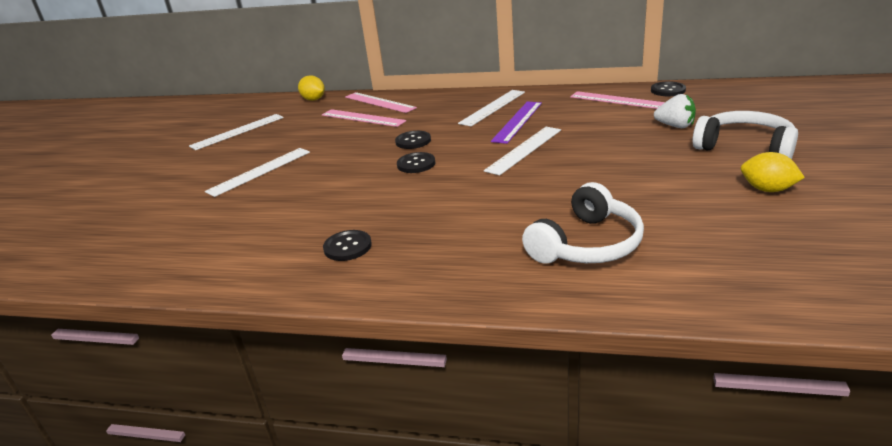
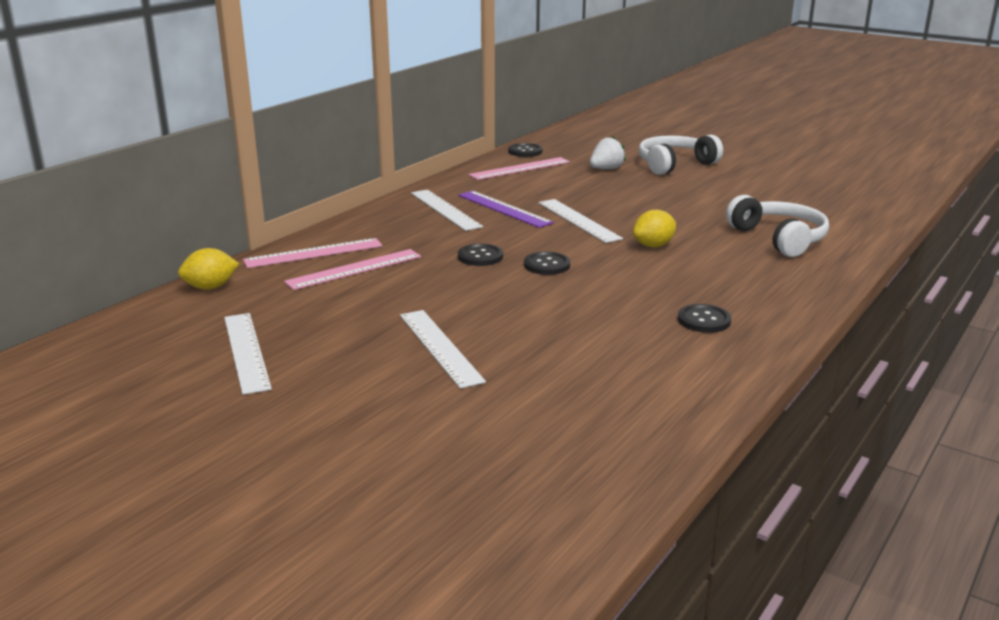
camera: 70 degrees left, 5 degrees down
(767, 189) = (747, 178): yellow lemon -> yellow lemon (653, 246)

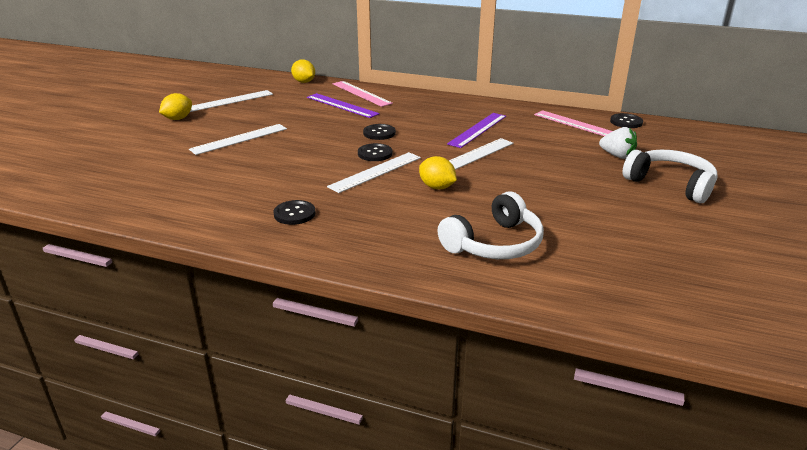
camera: 75 degrees right, 5 degrees up
(300, 400) = (178, 119): none -> yellow lemon
(354, 269) = (342, 105): pink ruler -> purple ruler
(445, 209) = (460, 113): white ruler -> white ruler (375, 172)

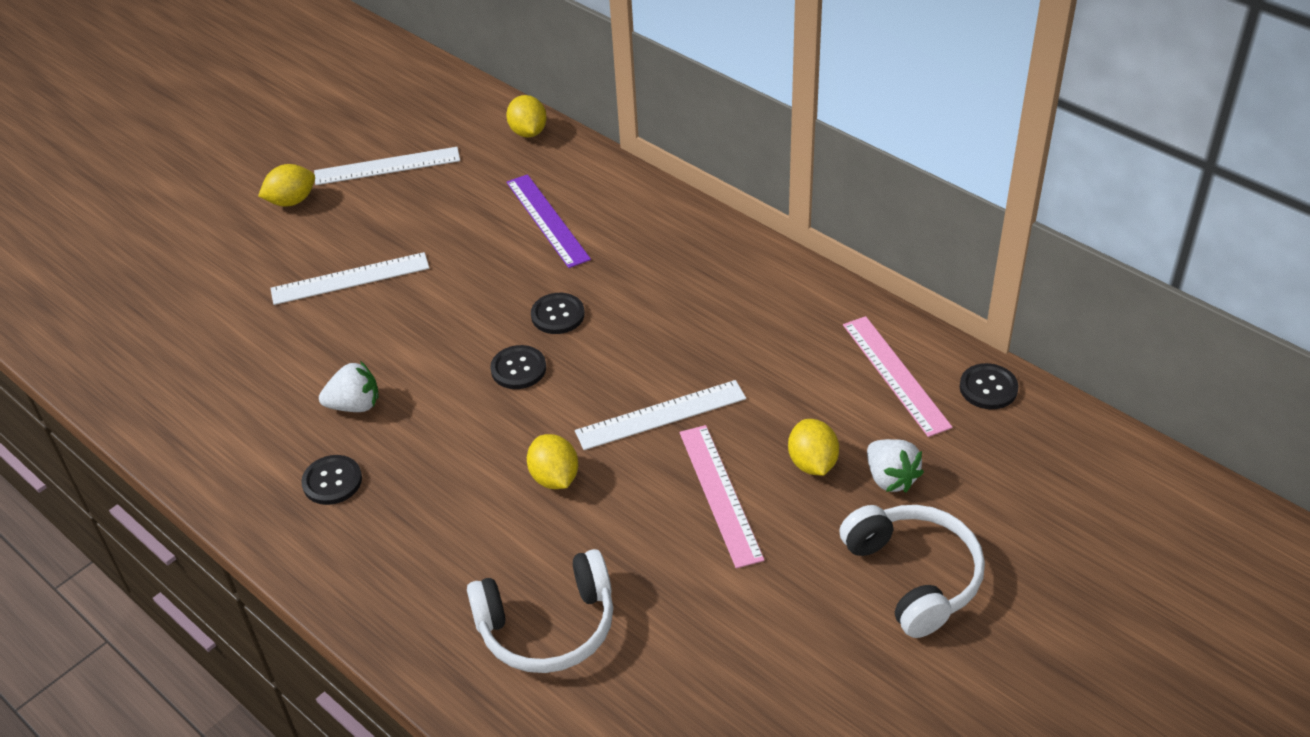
camera: 25 degrees right, 15 degrees up
(283, 182) = (355, 405): none -> white strawberry
(361, 93) = (599, 190): pink ruler -> pink ruler (720, 494)
(375, 172) = (492, 415): white ruler -> none
(477, 130) = (717, 345): purple ruler -> none
(572, 158) = (812, 463): none -> yellow lemon

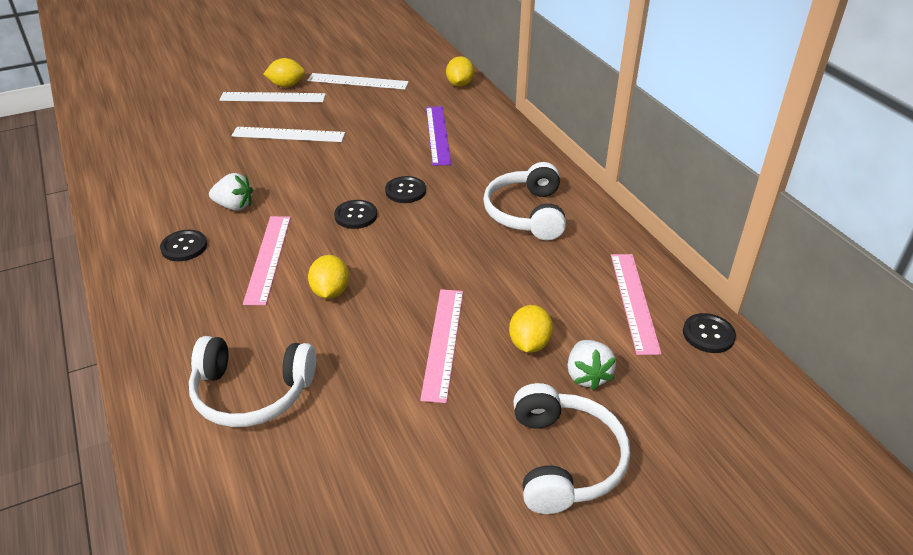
camera: 20 degrees right, 5 degrees down
(449, 461) = (268, 258): none -> pink ruler
(661, 415) = (434, 274): white ruler -> white ruler (272, 97)
(720, 300) = (527, 213): none -> white headphones

